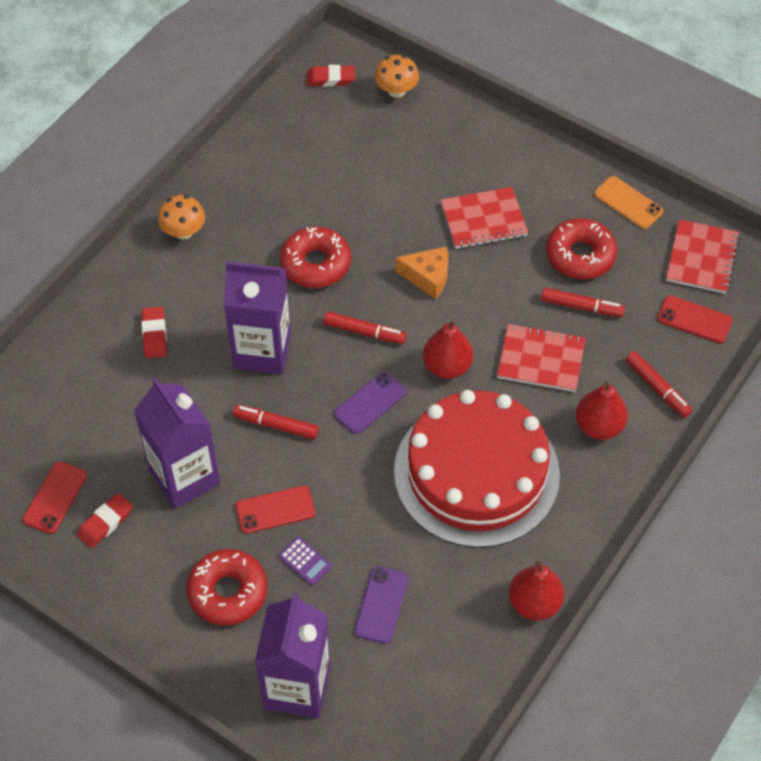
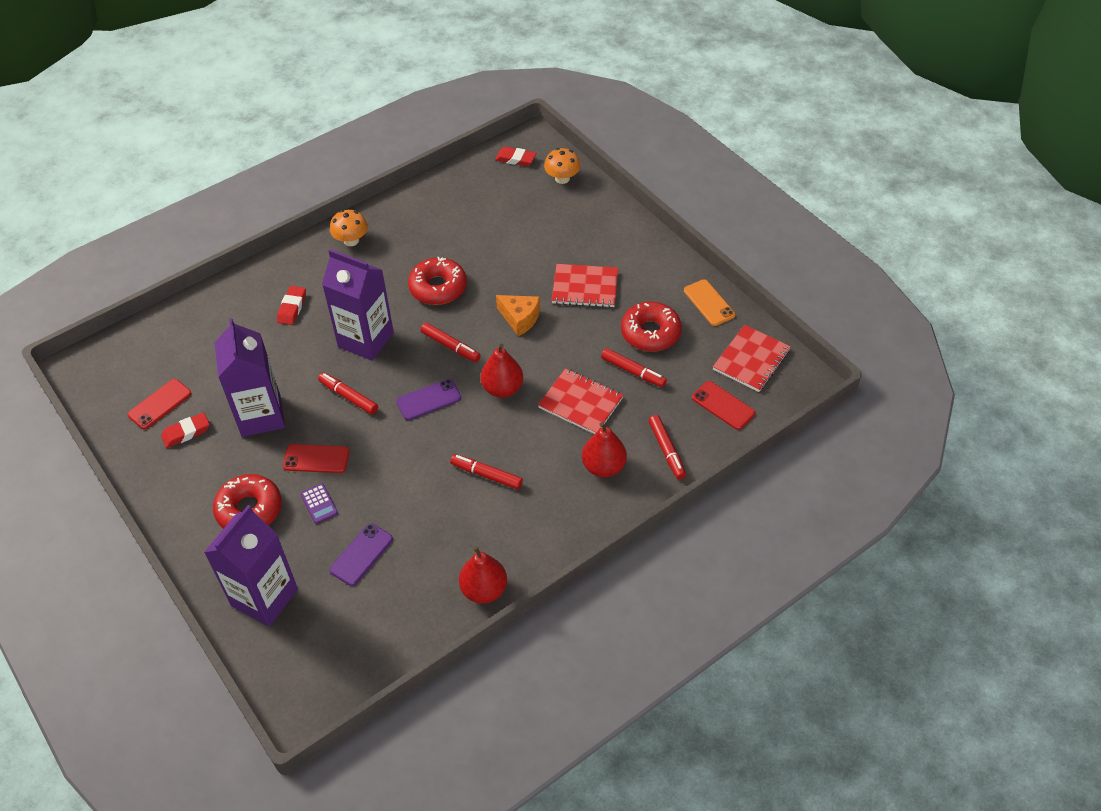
camera: 20 degrees right, 5 degrees down
(476, 473) = (486, 475): red cake -> red marker

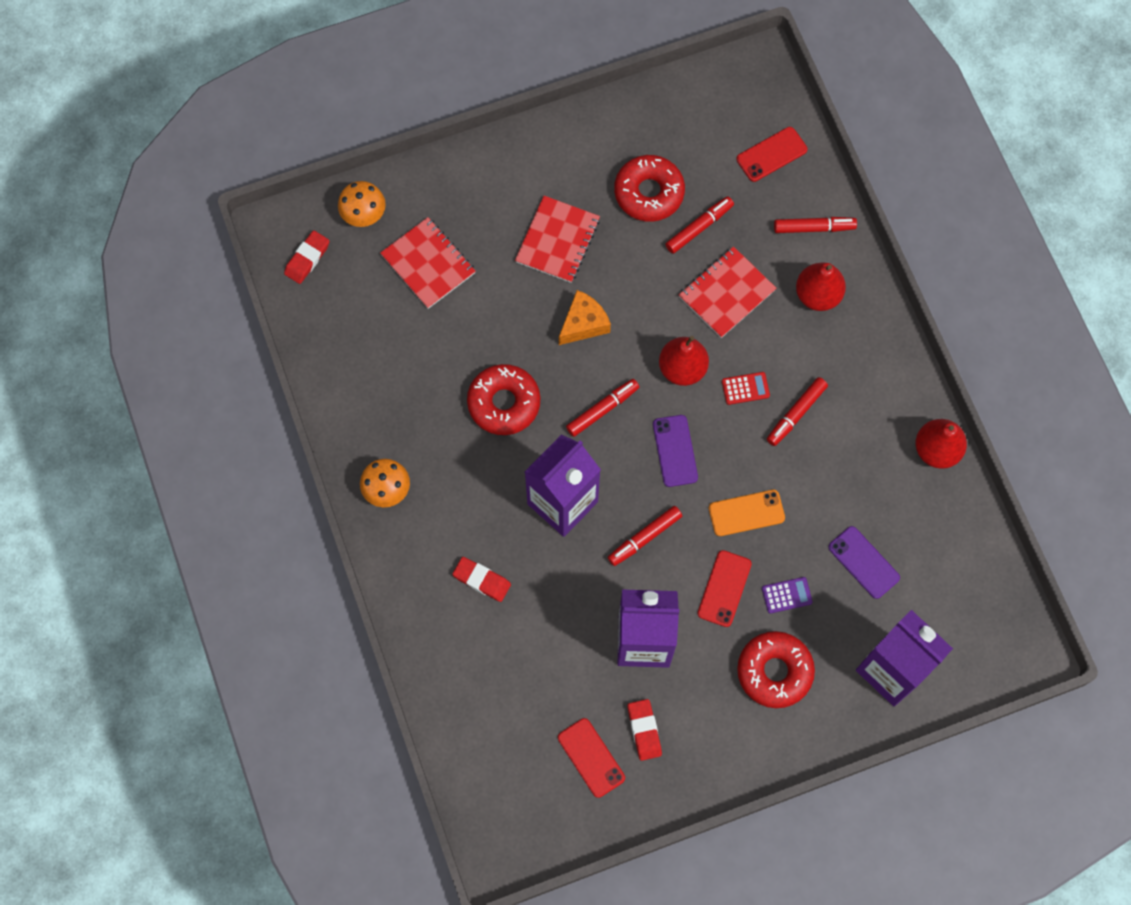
camera: 75 degrees left, 20 degrees up
(498, 434) = (745, 388): none -> red calculator
(709, 303) = (624, 119): orange phone -> orange phone (746, 513)
(751, 360) = (718, 106): red notebook -> red notebook (428, 264)

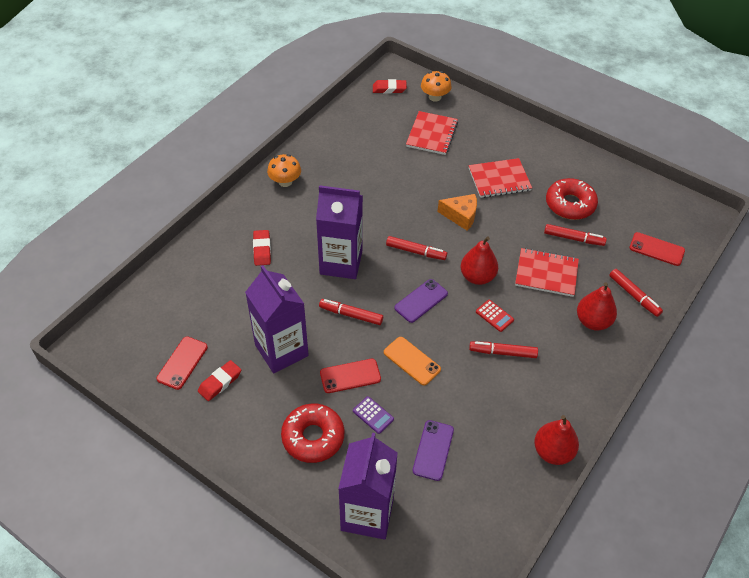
camera: 55 degrees right, 20 degrees down
(504, 403) = (380, 205): red donut -> none

